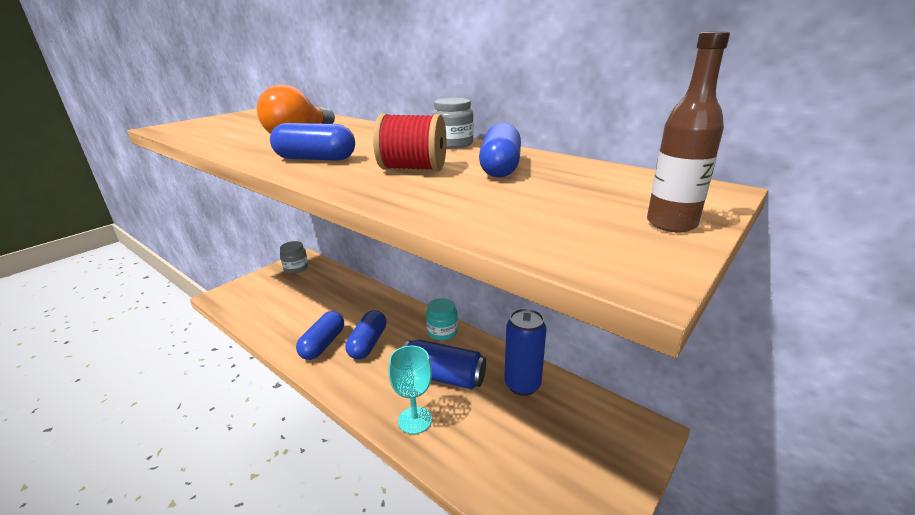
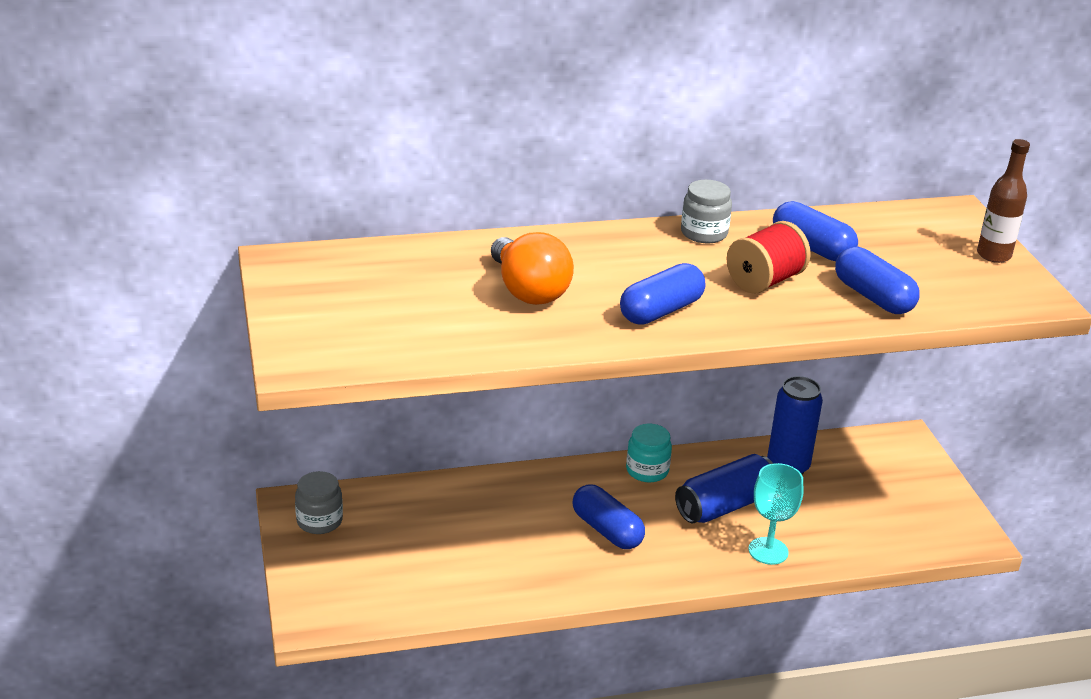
camera: 55 degrees left, 5 degrees up
(323, 344) = (568, 563): blue capsule -> blue capsule (873, 297)

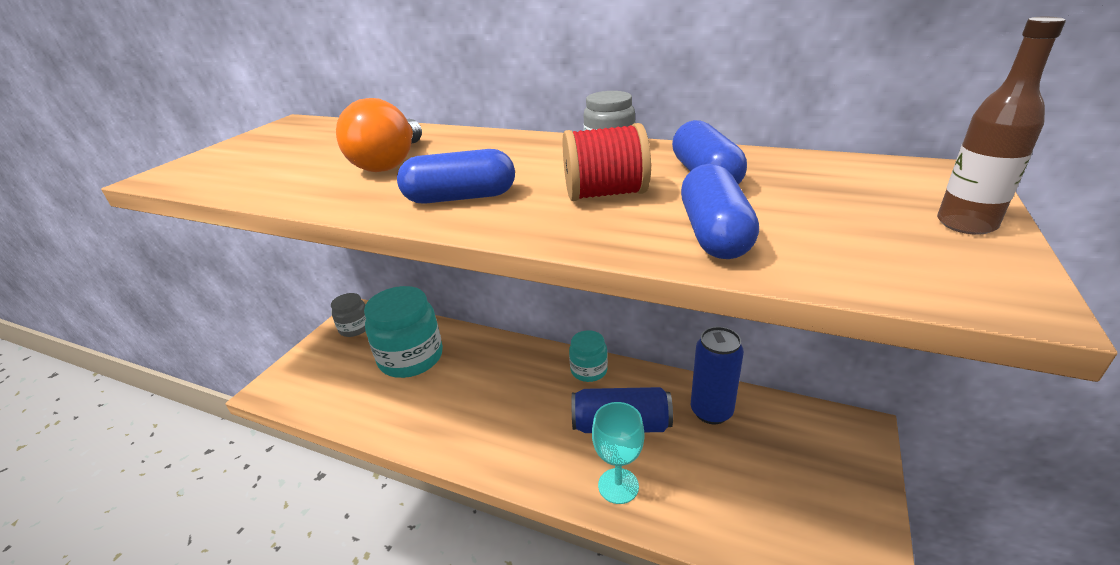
camera: 40 degrees right, 0 degrees up
(441, 526) = (411, 358): none -> turquoise jar
(607, 530) = (508, 406): blue capsule -> none

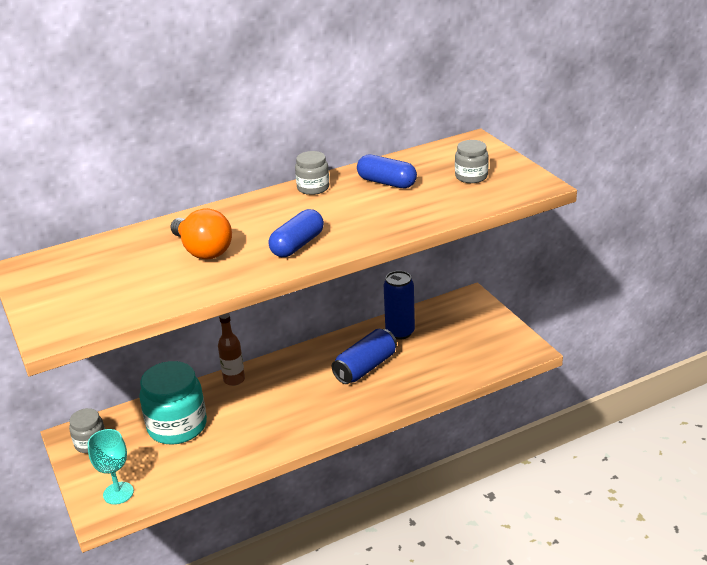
camera: 50 degrees left, 0 degrees up
(589, 370) = (308, 356): turquoise jar -> none
(605, 194) = (361, 211): red spool -> none
(618, 486) = (401, 390): turquoise goblet -> turquoise goblet (118, 493)
(714, 233) = (435, 206): blue capsule -> none
(858, 218) = (471, 176): none -> grey jar
(966, 224) = (504, 163): brown bottle -> brown bottle (234, 379)

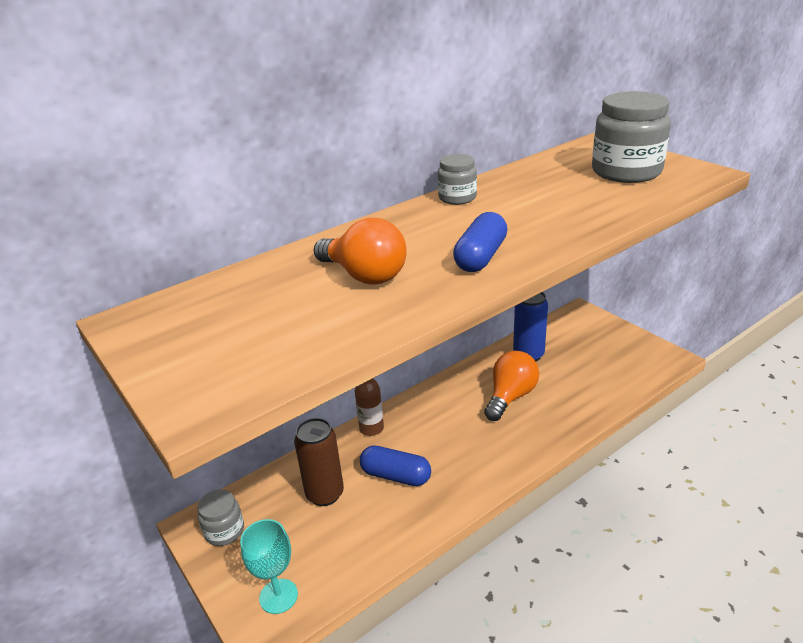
camera: 10 degrees left, 0 degrees up
(177, 426) = (325, 494): turquoise jar -> brown can
(365, 367) = (510, 397): blue can -> orange light bulb
(386, 183) = (537, 185): blue capsule -> blue capsule (396, 476)
(471, 176) = (626, 172): grey jar -> grey jar, size x1.87

